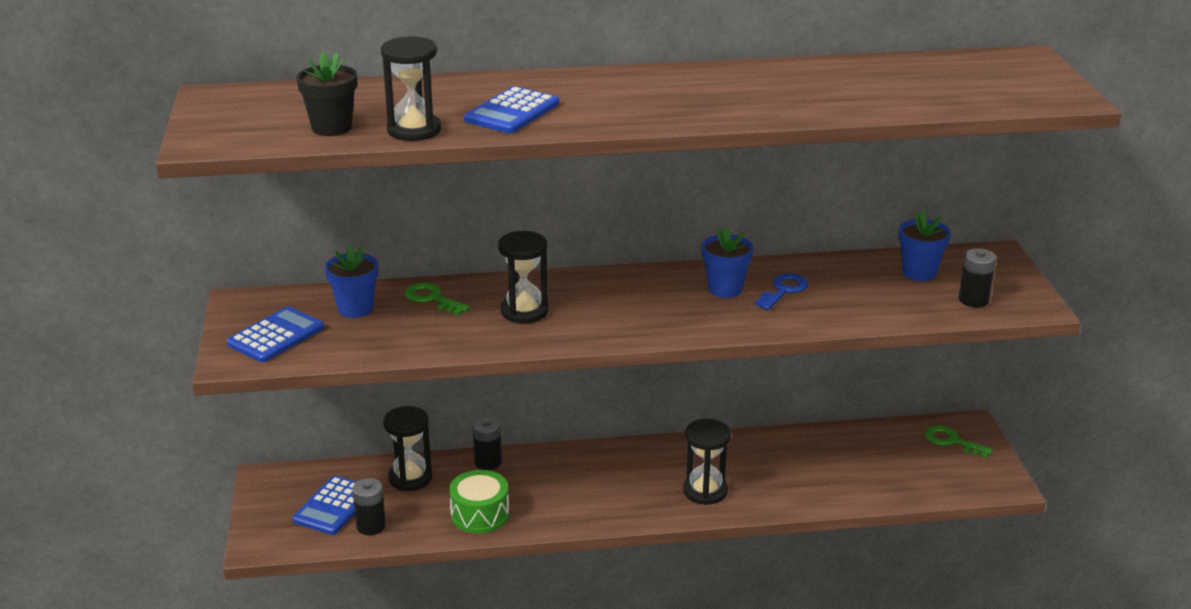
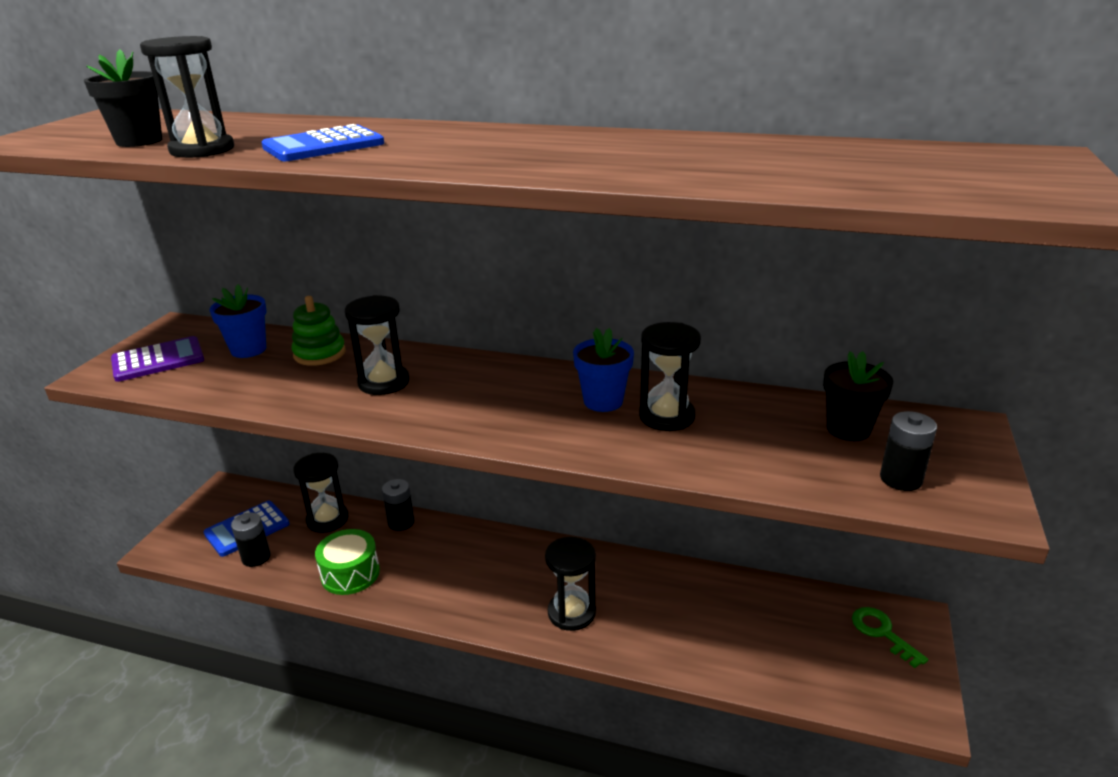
camera: 25 degrees right, 0 degrees up
(276, 336) = (158, 360): blue calculator -> purple calculator
(432, 299) = (319, 353): green key -> green stacking toy
(783, 290) = (666, 416): blue key -> black hourglass
(919, 273) = (848, 429): blue flower pot -> black flower pot

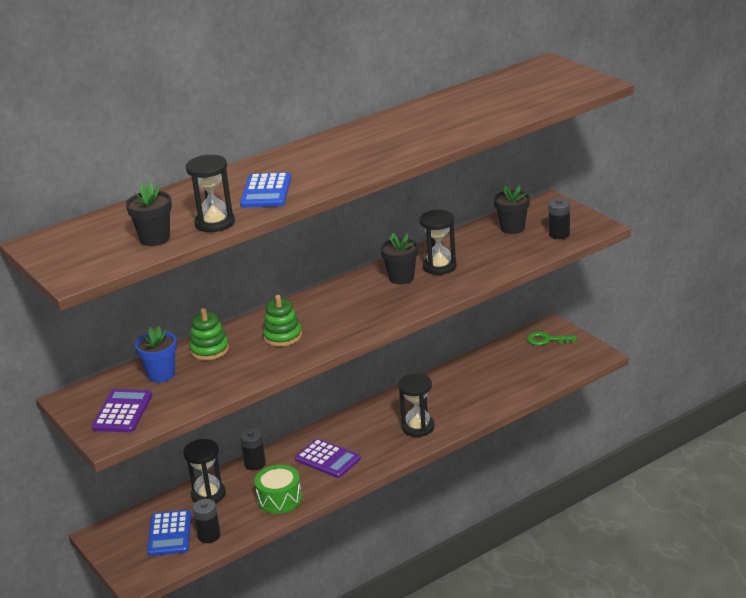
camera: 50 degrees left, 0 degrees up
(383, 382) = (282, 336): black hourglass -> green stacking toy
(449, 570) = (327, 459): none -> purple calculator
(603, 401) = (401, 278): blue flower pot -> black flower pot

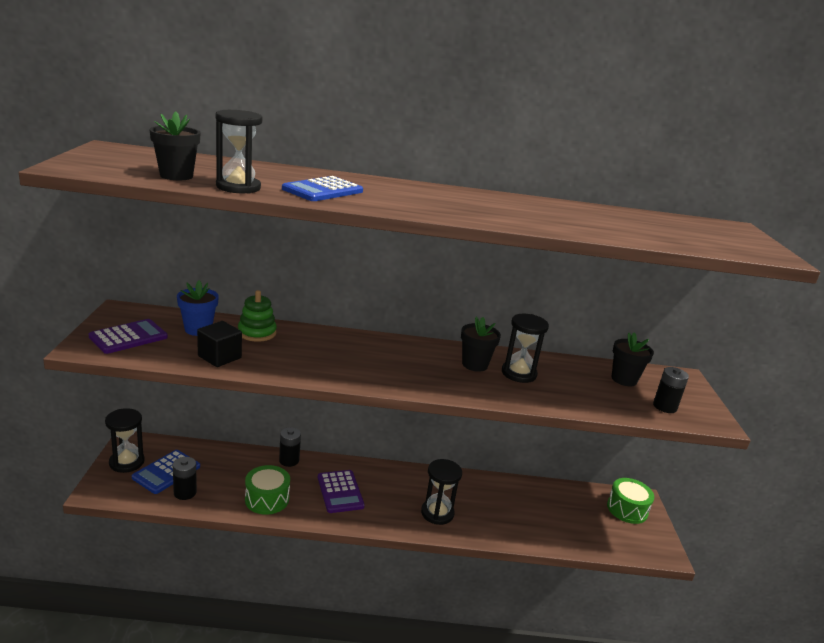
camera: 30 degrees right, 5 degrees down
(208, 494) = (230, 461): black hourglass -> black hourglass (126, 462)
(218, 383) = (219, 357): none -> black cube
(282, 336) = (319, 353): green stacking toy -> none
(547, 340) = (627, 509): green key -> green drum

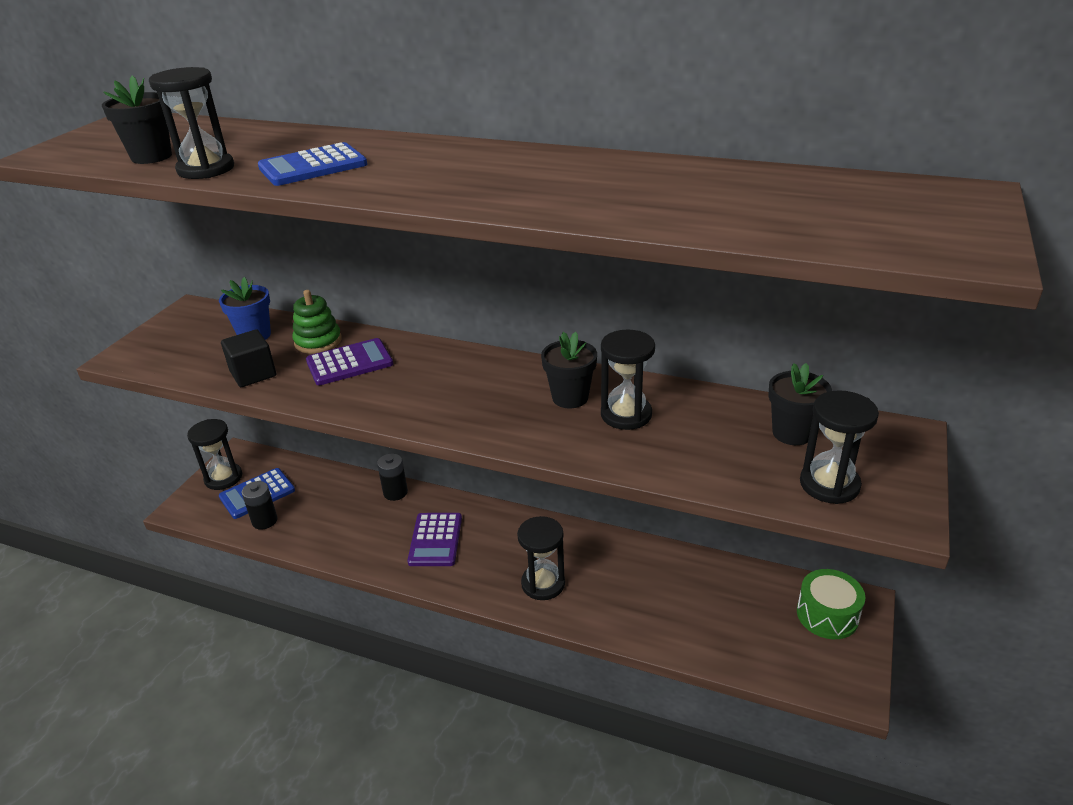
camera: 25 degrees right, 10 degrees up
(128, 337) = (174, 344): purple calculator -> purple calculator (349, 363)
(267, 499) = (347, 539): green drum -> none
(664, 407) = (829, 484): black battery -> black hourglass

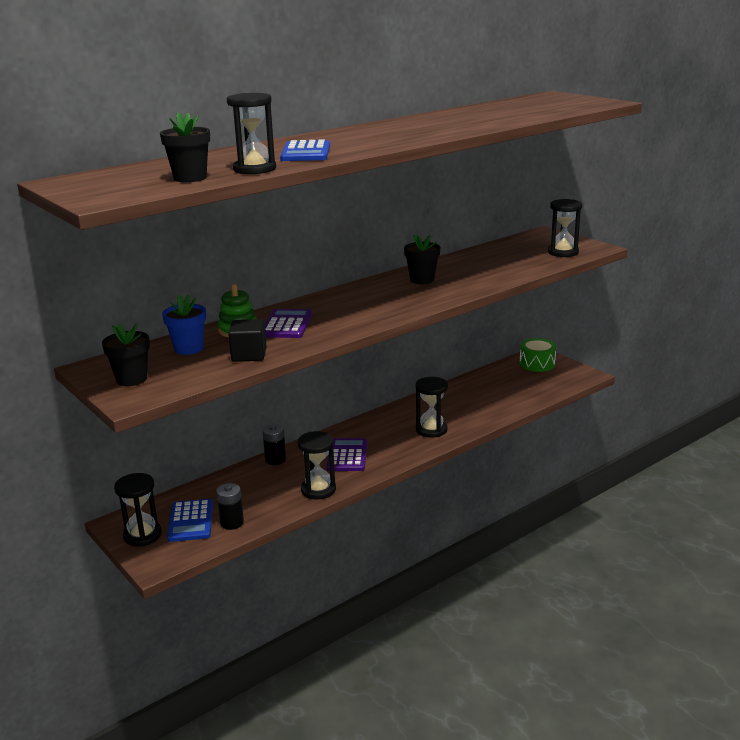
camera: 60 degrees left, 10 degrees down
(435, 540) = (347, 455): purple calculator -> purple calculator turned 120 degrees counterclockwise
(626, 414) = (456, 272): black hourglass -> black hourglass (318, 490)
(792, 433) = (517, 248): black flower pot -> black flower pot (131, 379)

